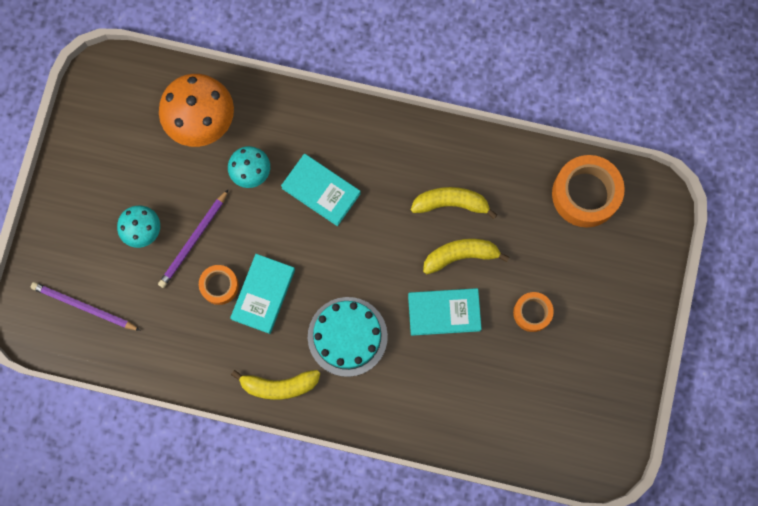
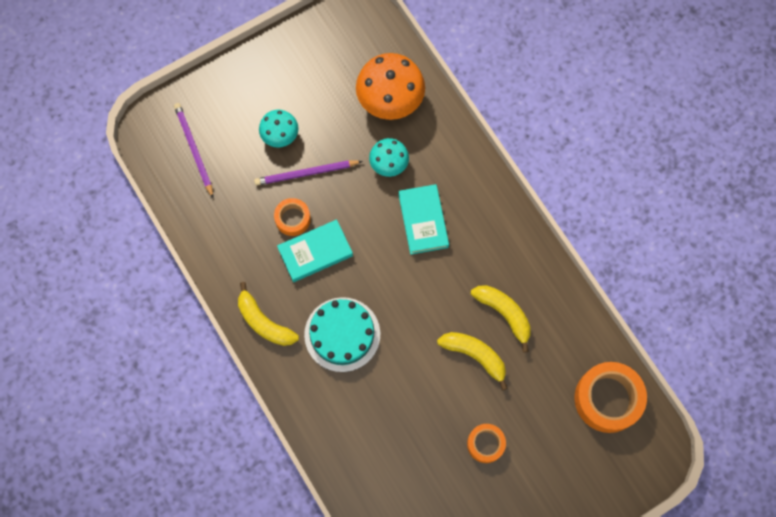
camera: 45 degrees right, 5 degrees down
(444, 312) = (424, 383): turquoise book -> none

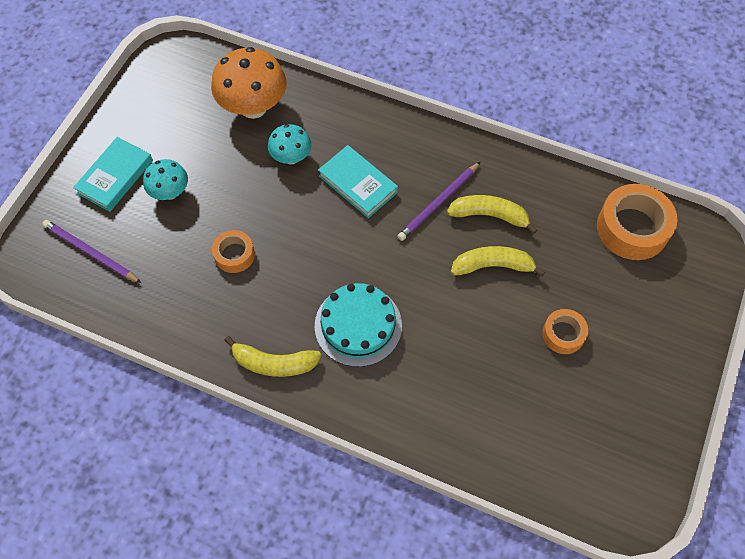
camera: 35 degrees left, 10 degrees down
(306, 173) = (218, 209): purple pencil -> purple pencil (438, 203)
(315, 252) = (278, 270): turquoise book -> turquoise book (115, 177)

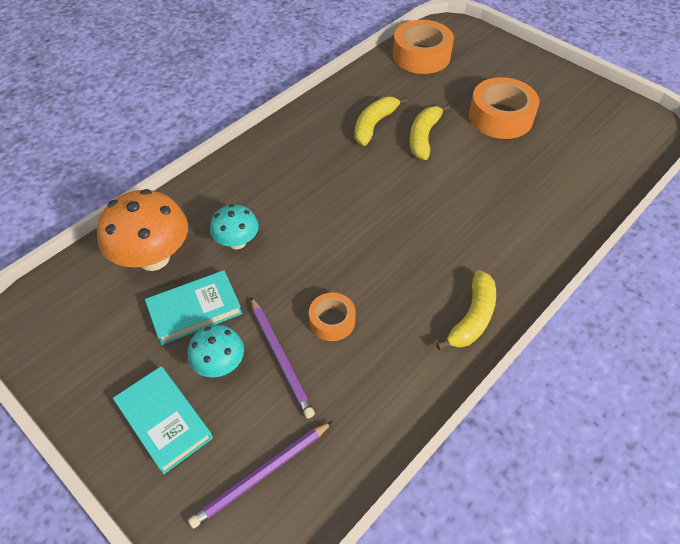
camera: 70 degrees left, 10 degrees down
(358, 184) = (297, 199): turquoise book -> turquoise book (195, 310)
(358, 325) = (451, 240): turquoise cake -> none
(438, 203) = (346, 152): purple pencil -> purple pencil (281, 358)
(563, 334) = (500, 117): orange tape -> orange tape, size x1.80

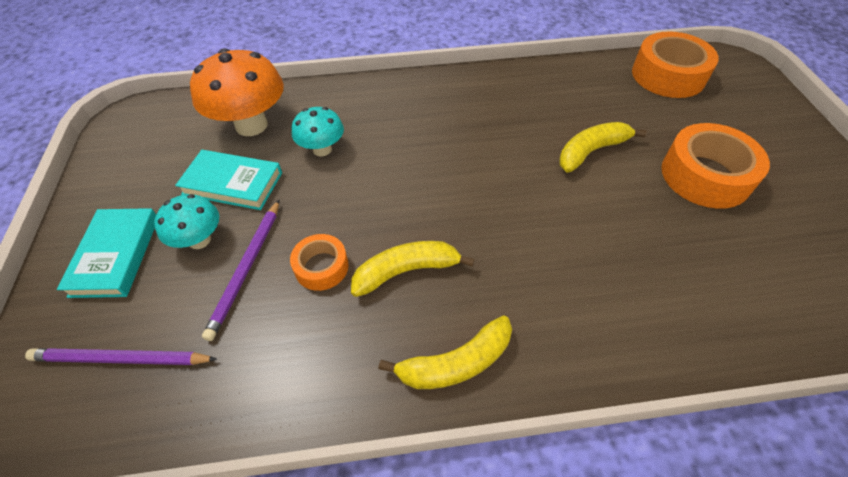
camera: 40 degrees right, 0 degrees up
(374, 125) = (549, 115): yellow banana -> yellow banana (406, 271)

